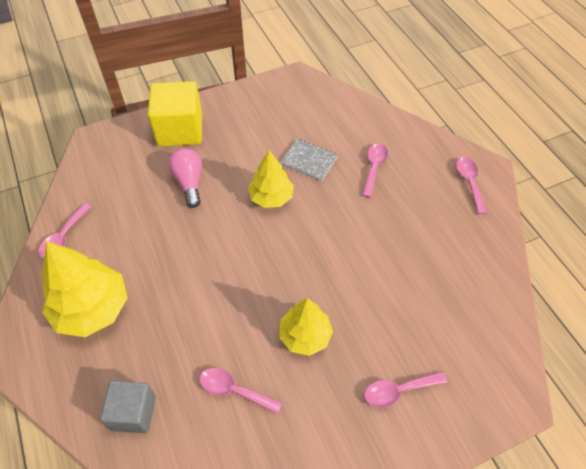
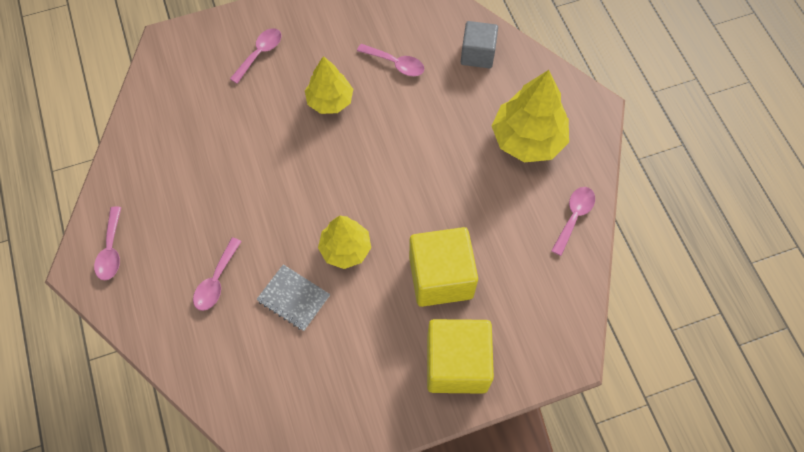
camera: 175 degrees left, 10 degrees up
(189, 183) = (441, 277): pink light bulb -> yellow cube
(398, 391) = (260, 53): pink spoon -> pink spoon turned 45 degrees counterclockwise

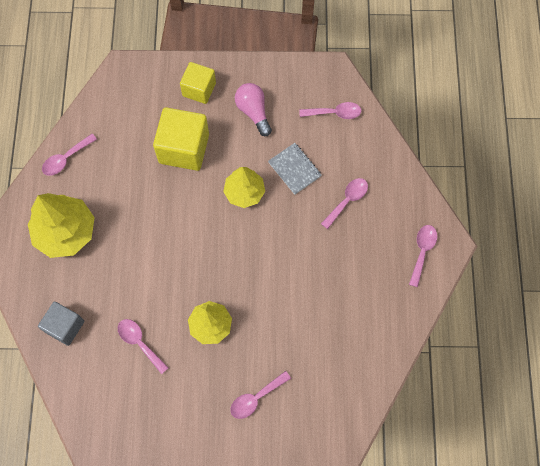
camera: 160 degrees left, 5 degrees up
(263, 394) = (335, 113): none -> pink spoon
(372, 357) = (253, 112): none -> pink light bulb
(456, 364) = (199, 89): yellow cube -> yellow cube, size x0.64

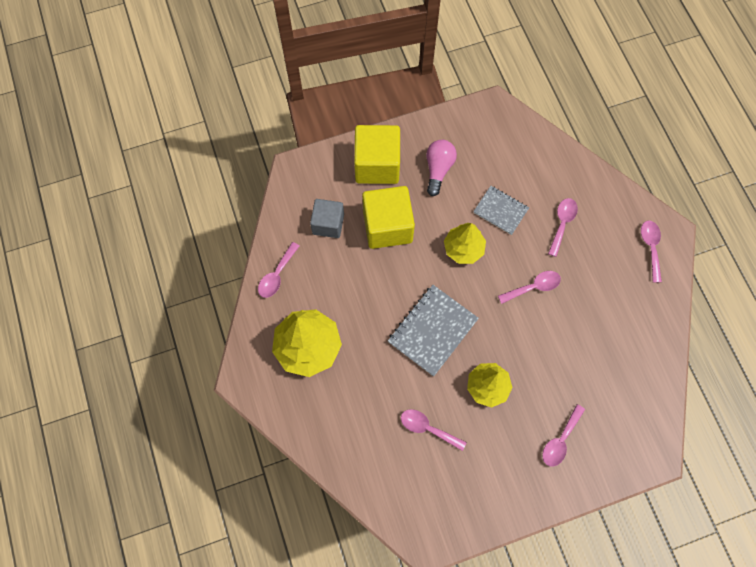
camera: 20 degrees left, 0 degrees up
(65, 326) = (348, 439): grey cube -> grey cube (328, 224)
(183, 257) = (432, 331): none -> grey notebook
(199, 89) = (377, 165): yellow cube -> yellow cube, size x1.57
(253, 112) = (438, 169): pink light bulb -> pink light bulb turned 60 degrees clockwise
(335, 113) = (514, 145): pink spoon -> pink spoon (533, 287)

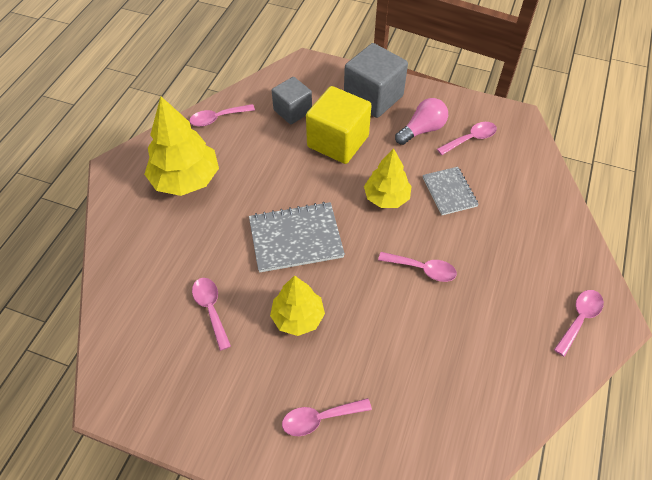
camera: 40 degrees right, 15 degrees down
(377, 165) = (373, 97): yellow cube -> grey cube
(562, 223) = (500, 238): pink spoon -> pink spoon (471, 139)

